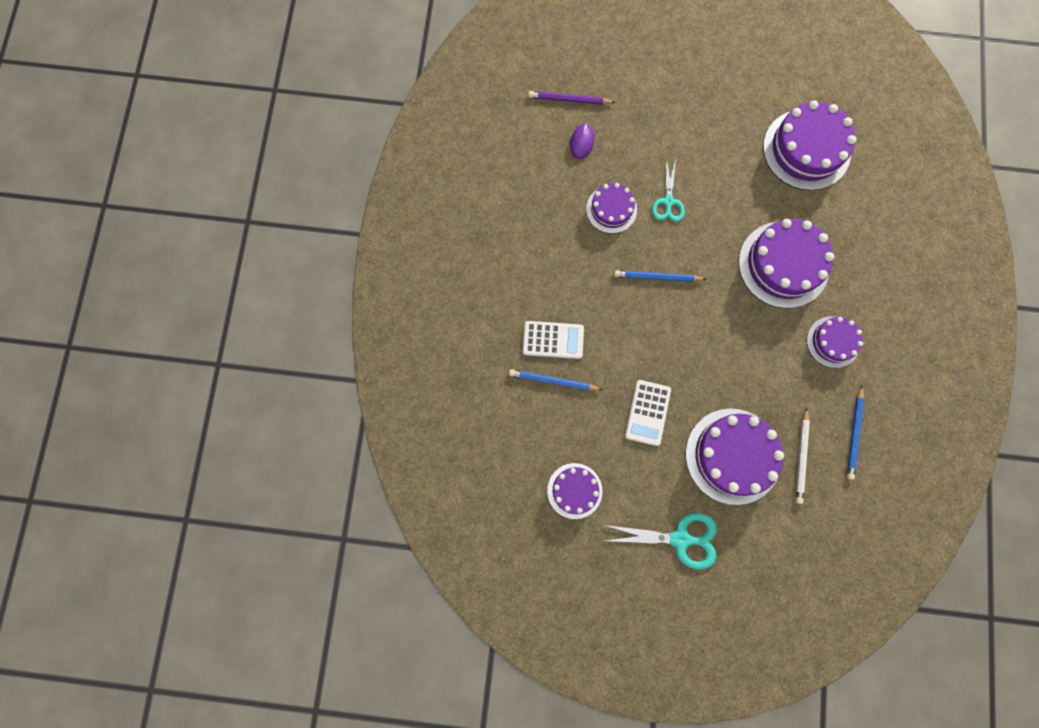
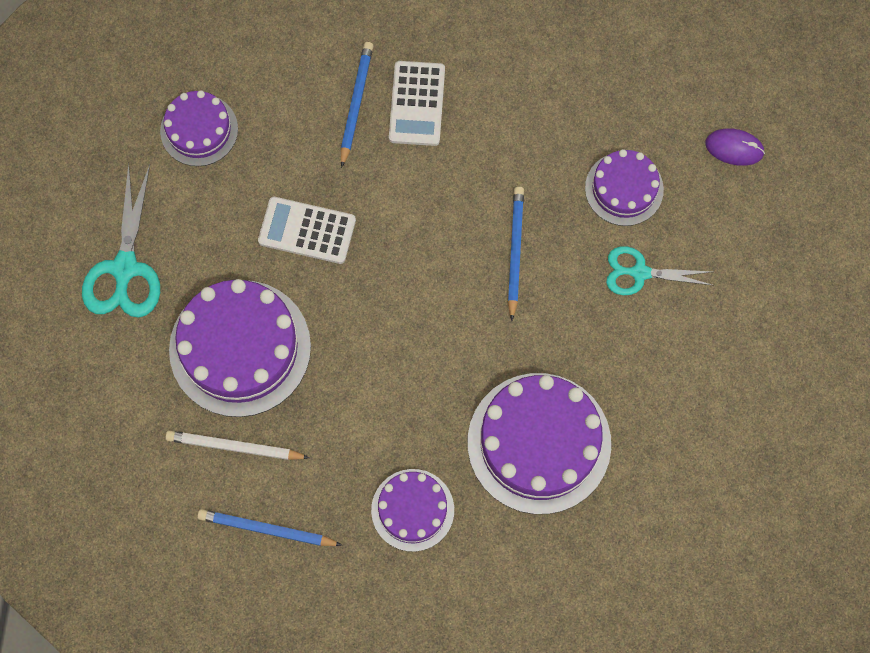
camera: 90 degrees right, 5 degrees down
(569, 100) = (806, 131): purple pencil -> none
(806, 149) = (740, 495): purple cake -> none

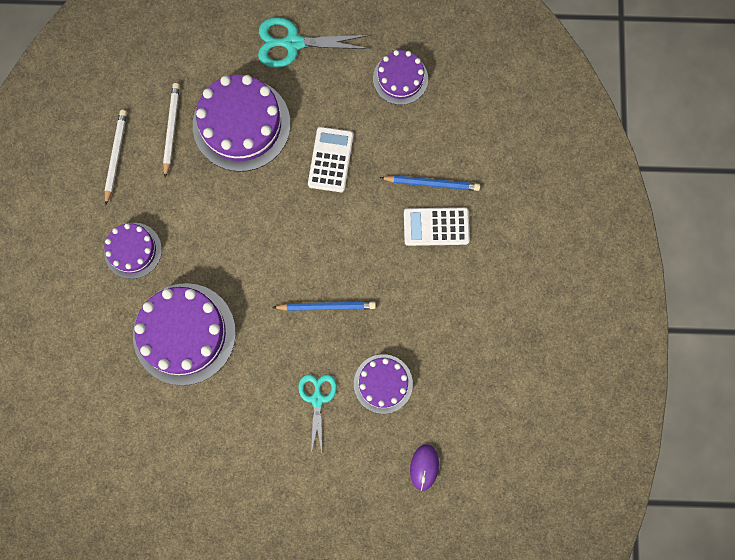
camera: 85 degrees right, 5 degrees up
(266, 529) = (116, 156): blue pencil -> white pencil

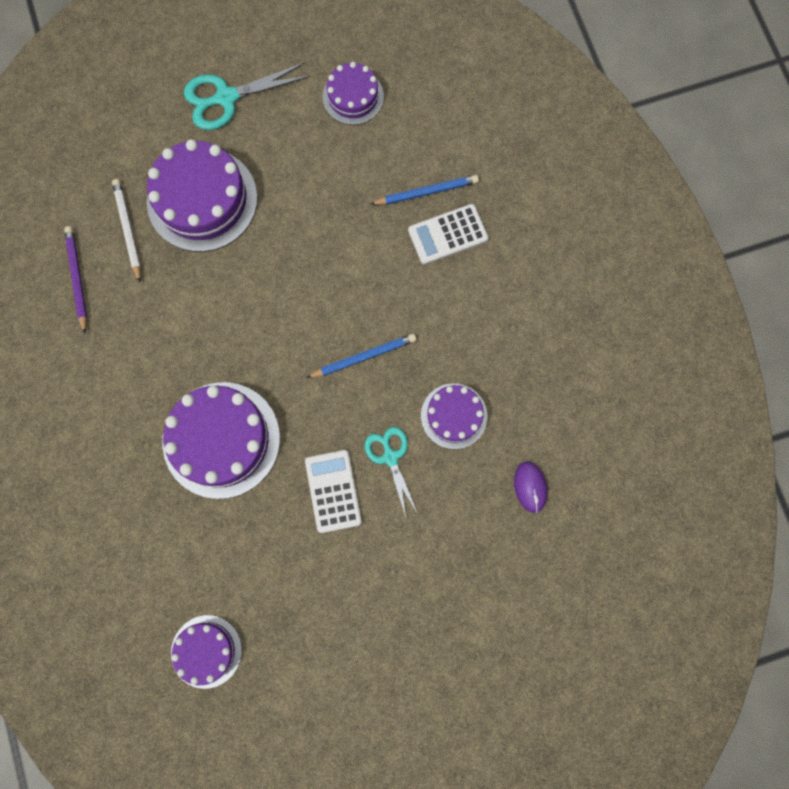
camera: 20 degrees left, 0 degrees up
(116, 156) = (77, 278): white pencil -> purple pencil
(133, 250) = (132, 371): purple cake -> purple cake (206, 651)
(330, 160) = (311, 204): white calculator -> white calculator (333, 491)

